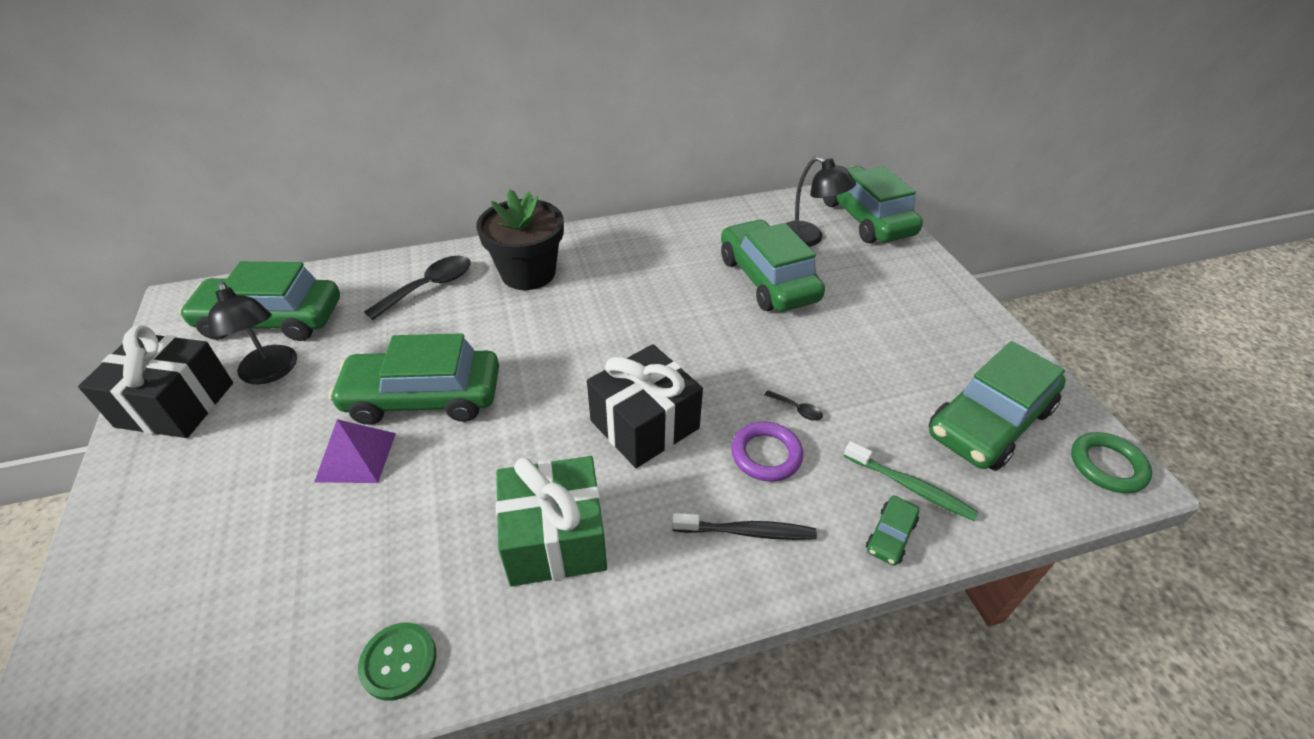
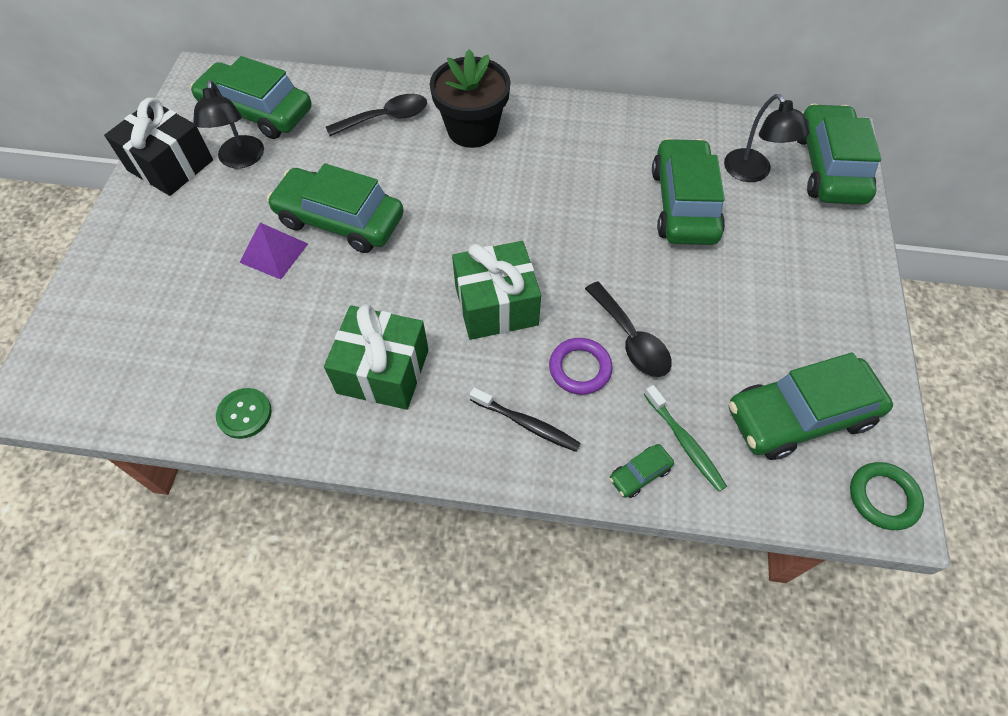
camera: 25 degrees right, 15 degrees up
(644, 424) = (496, 305): black gift -> green gift
(797, 409) = (631, 339): black spoon -> black spoon, size x2.21

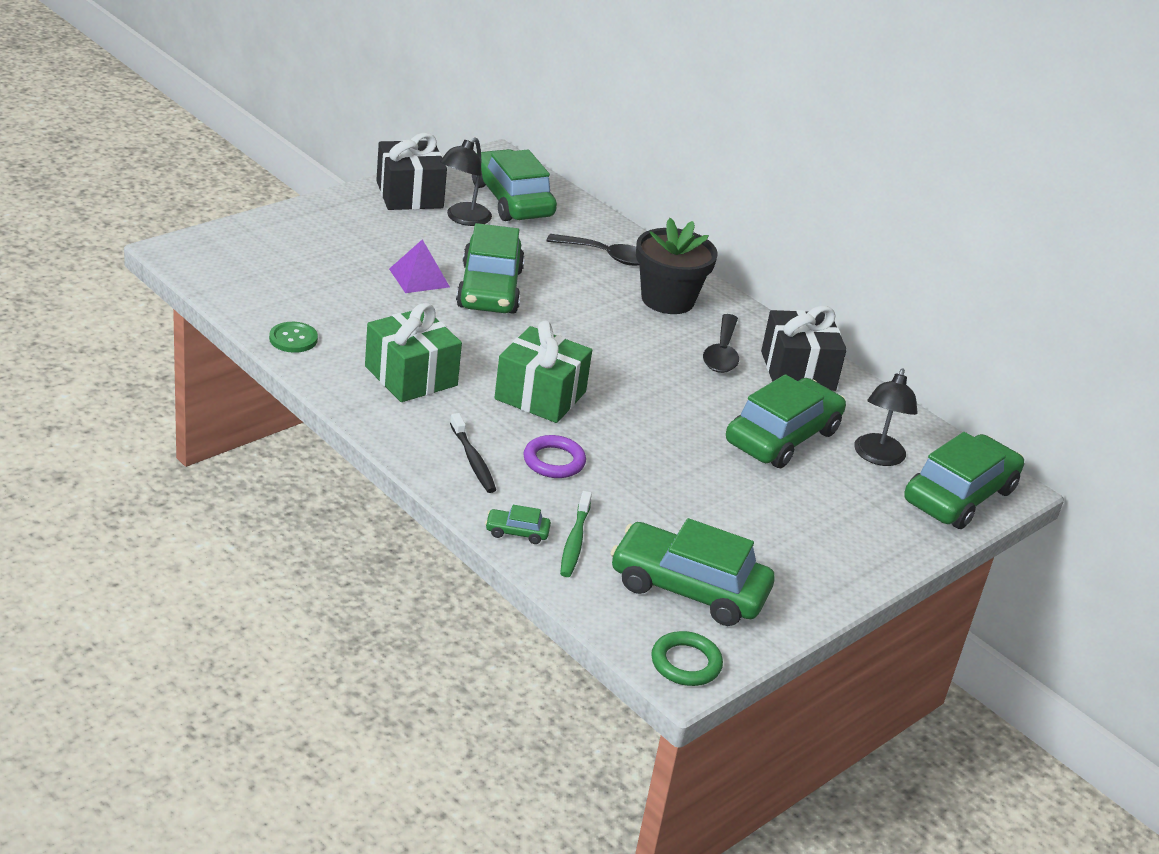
camera: 35 degrees right, 25 degrees down
(340, 220) = (490, 289): green car -> green car turned 150 degrees counterclockwise
(623, 131) = (798, 371): none -> black gift
(631, 339) = (617, 473): black spoon -> black spoon (722, 353)

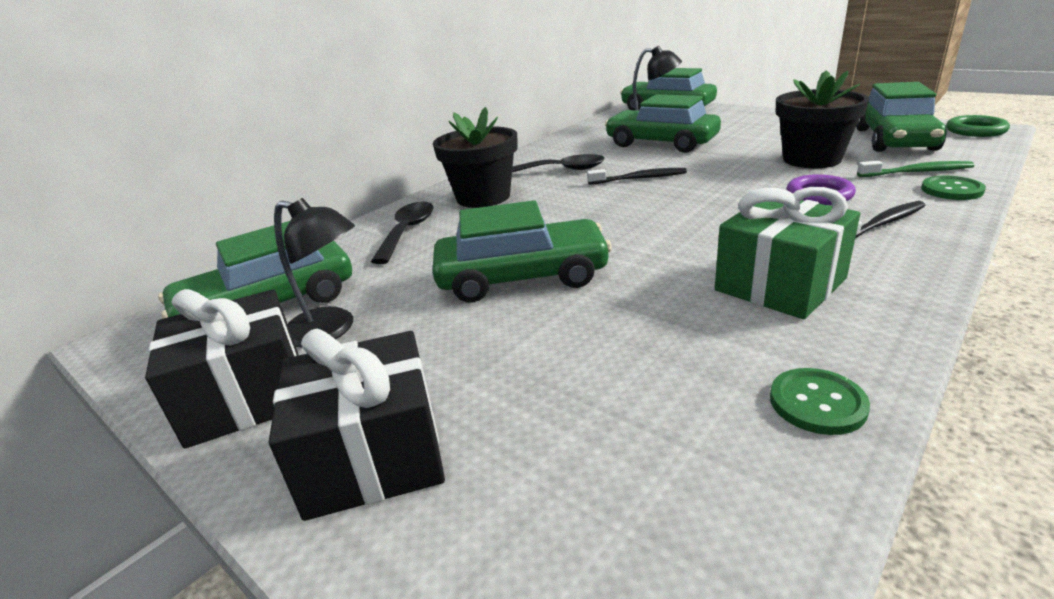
camera: 90 degrees left, 5 degrees down
(419, 278) = (526, 329): purple pyramid -> none
(517, 532) = (951, 190): green car -> green button
(540, 395) = (719, 216): green gift -> none
(656, 503) = (811, 159): none -> black flower pot
(664, 388) = (639, 178): none -> black toothbrush
(798, 371) = (563, 150): black gift -> black gift (373, 456)

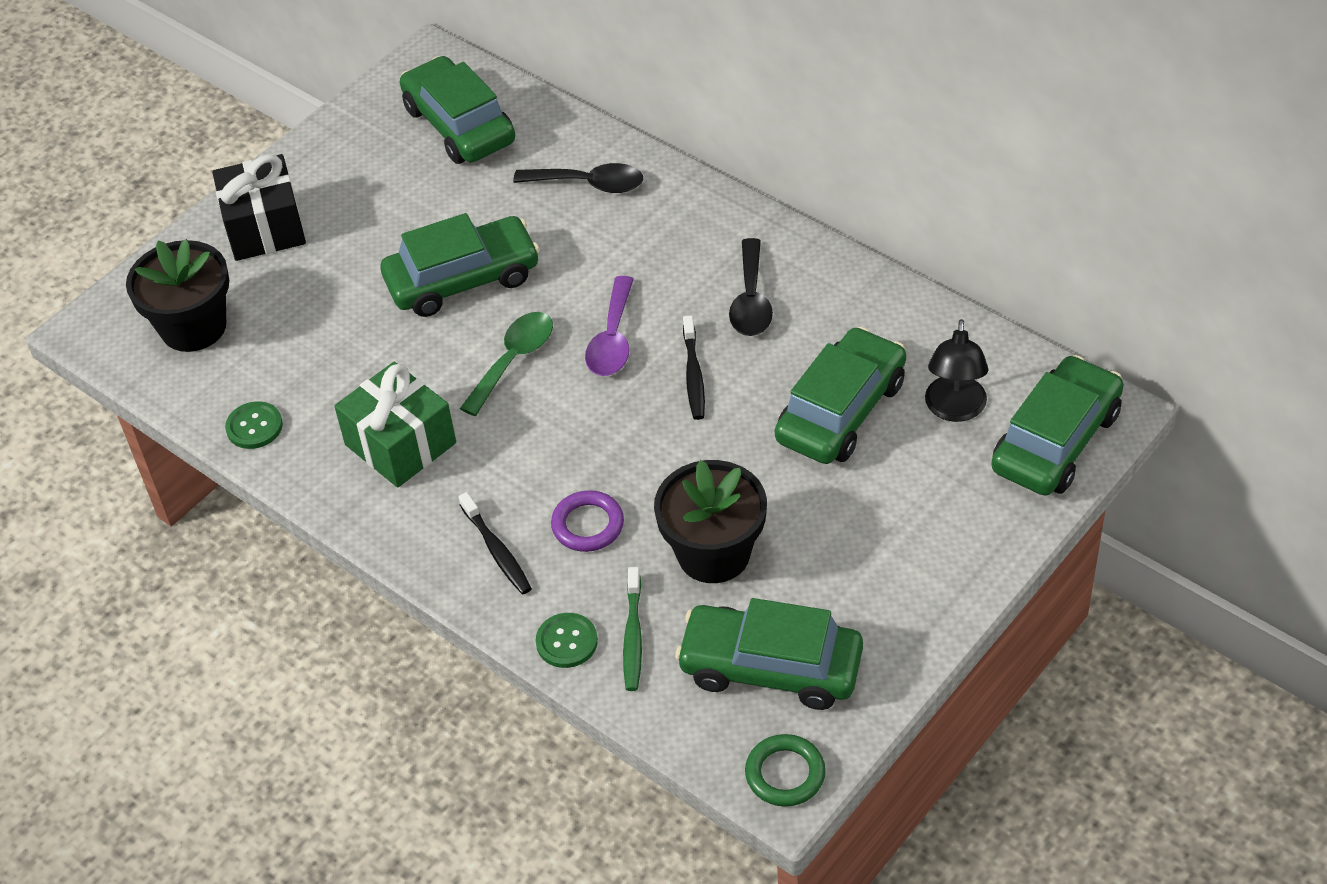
camera: 90 degrees right, 20 degrees up
(246, 396) = (337, 153): black gift -> none
(331, 330) = (408, 174): black lamp -> none
(483, 197) = (673, 233): black flower pot -> black flower pot (193, 327)
(522, 277) = (462, 279): green car -> green car turned 105 degrees counterclockwise
(605, 206) = (612, 340): none -> purple spoon
(637, 241) = (514, 360): none -> green spoon

